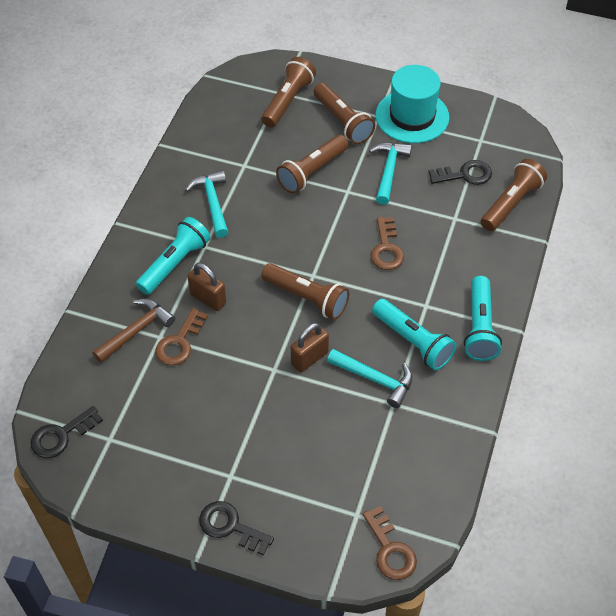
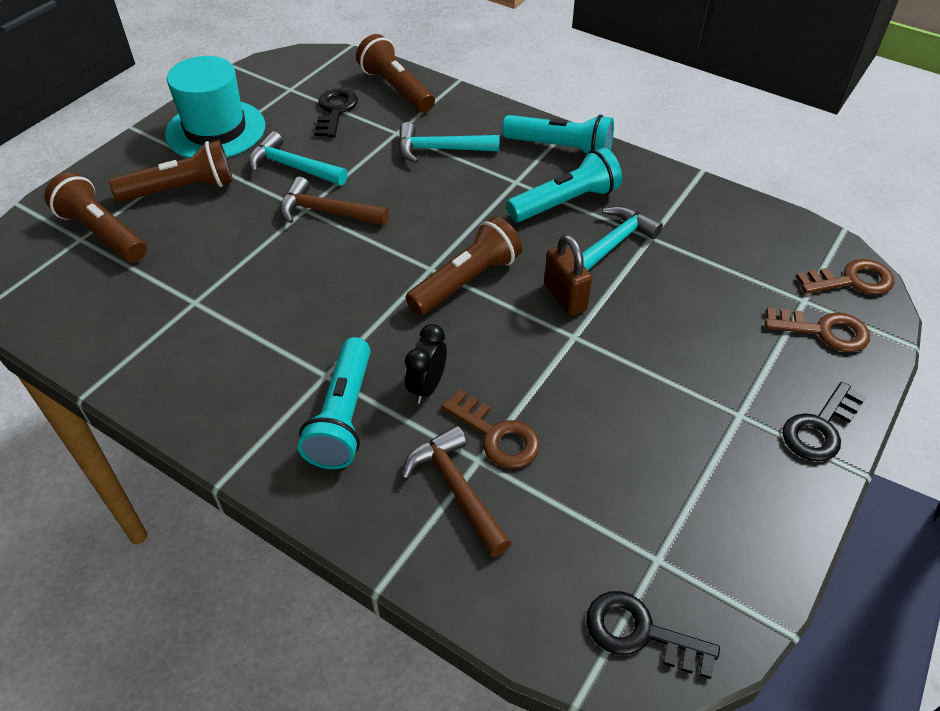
camera: 75 degrees left, 5 degrees down
(61, 435) = (640, 633): black key -> black key turned 135 degrees clockwise
(175, 263) = (343, 416): turquoise flashlight -> turquoise flashlight turned 135 degrees counterclockwise
(208, 299) = (427, 387): brown padlock -> black clock
(212, 203) = (245, 350): turquoise hammer -> turquoise hammer (440, 149)
(312, 172) = (251, 235): brown flashlight -> none
(349, 203) = (326, 212): none -> brown hammer
(386, 248) = (416, 194): brown key -> brown key (823, 331)

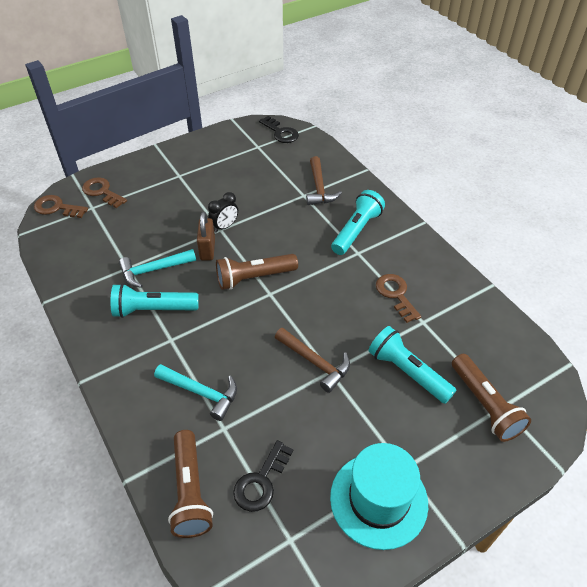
camera: 155 degrees left, 0 degrees up
(182, 189) = (419, 430): brown flashlight -> none
(292, 167) = (324, 420): turquoise hammer -> none
(427, 387) = (309, 230): black clock -> black clock (225, 226)
(496, 435) = (289, 201): brown key -> brown key (396, 295)
(561, 148) = (115, 357): turquoise flashlight -> turquoise flashlight (407, 372)
(820, 428) = (152, 161): black key -> none

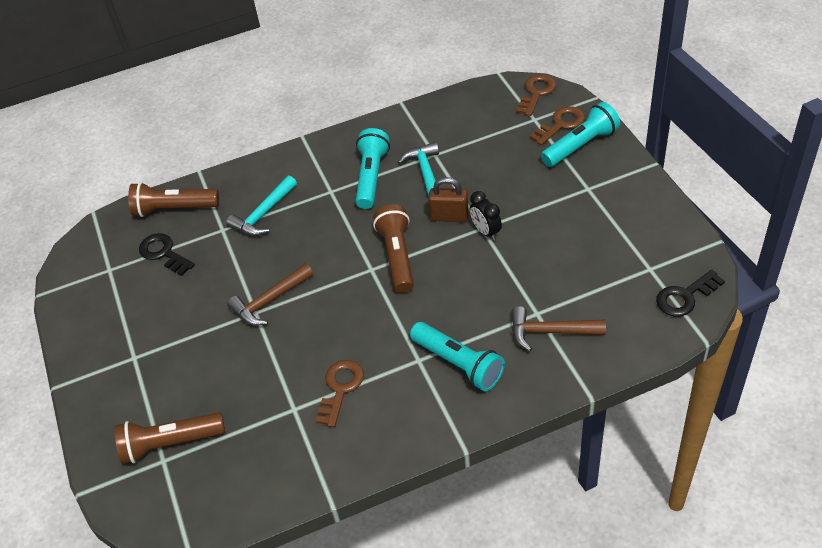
camera: 105 degrees right, 0 degrees up
(378, 500) = (114, 333): turquoise hat -> none
(396, 295) = (340, 389): brown key -> brown key turned 60 degrees counterclockwise
(407, 372) = (232, 380): turquoise flashlight -> turquoise flashlight (581, 145)

